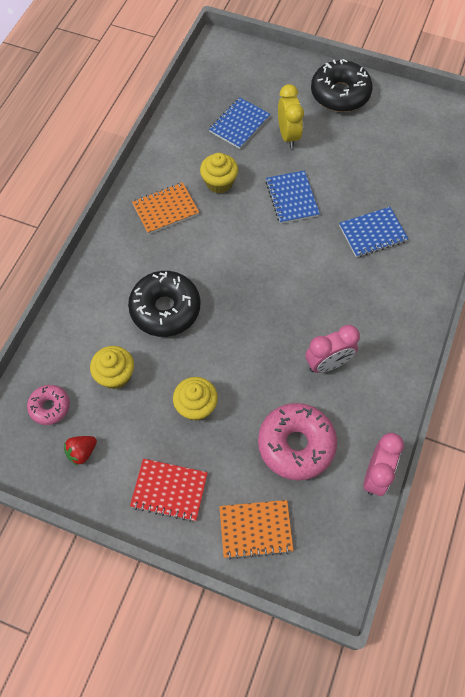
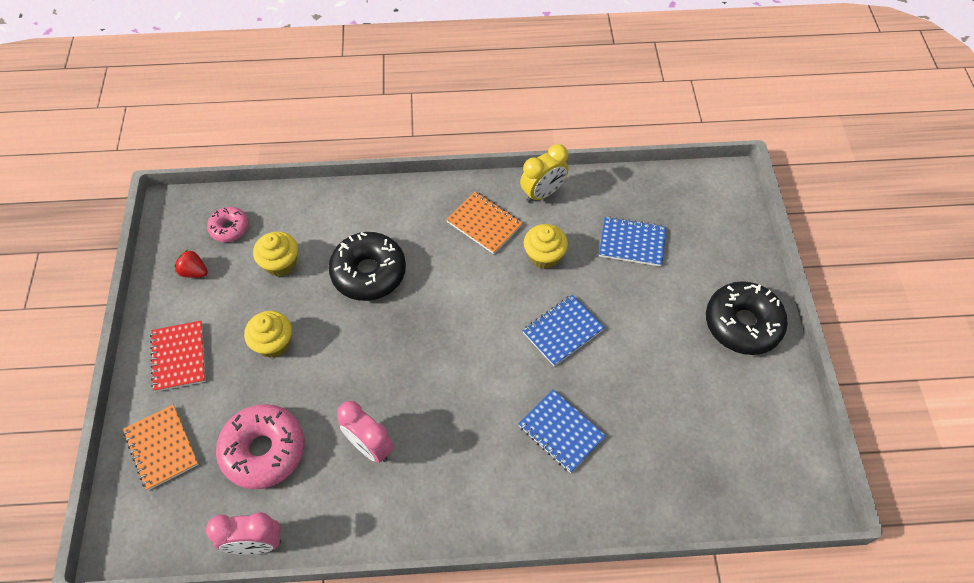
camera: 65 degrees right, 5 degrees down
(288, 136) = (646, 295): yellow clock -> yellow clock (542, 193)

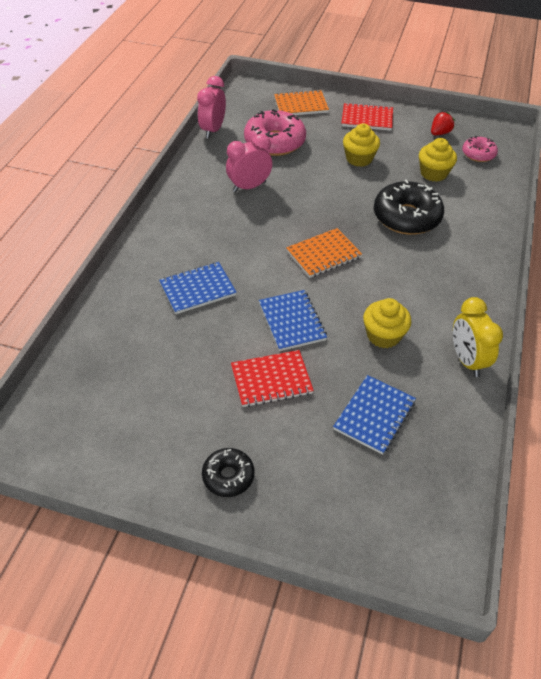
camera: 110 degrees right, 10 degrees down
(484, 224) = (438, 303): orange notebook -> orange notebook (323, 254)
(637, 325) = (271, 380): none -> red notebook
(742, 324) = (228, 476): black donut -> black donut, size x0.55

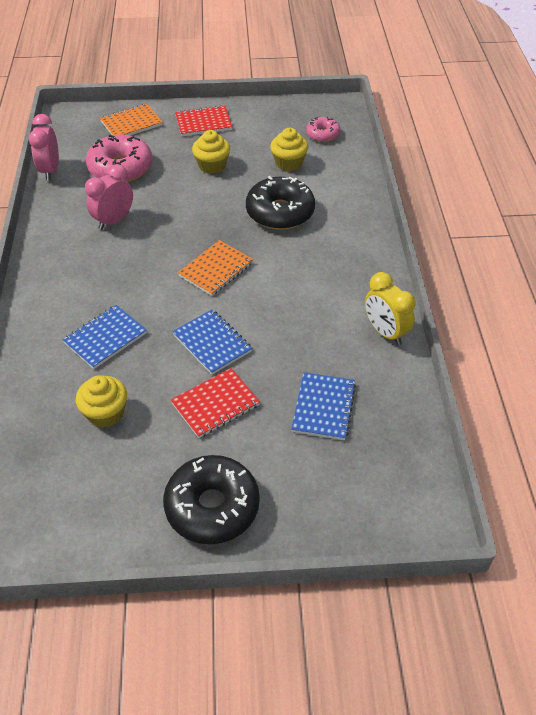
camera: 20 degrees left, 0 degrees up
(228, 476) = (212, 506): black donut -> black donut, size x1.82
(383, 335) = (303, 331): yellow cupcake -> yellow cupcake (105, 413)
(440, 133) = (279, 122): red strawberry -> none

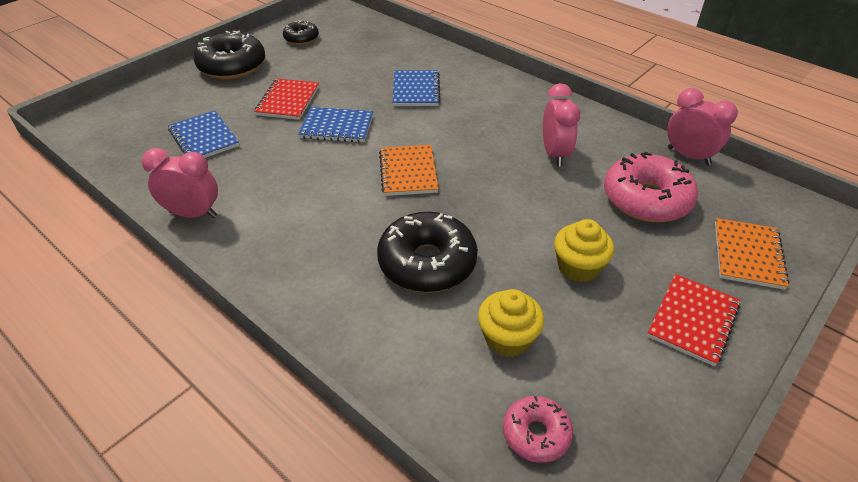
camera: 135 degrees right, 5 degrees down
(96, 504) = (301, 38): none -> black donut
(105, 413) = (353, 64): yellow cupcake -> none
(385, 332) = (193, 214): yellow clock -> pink clock

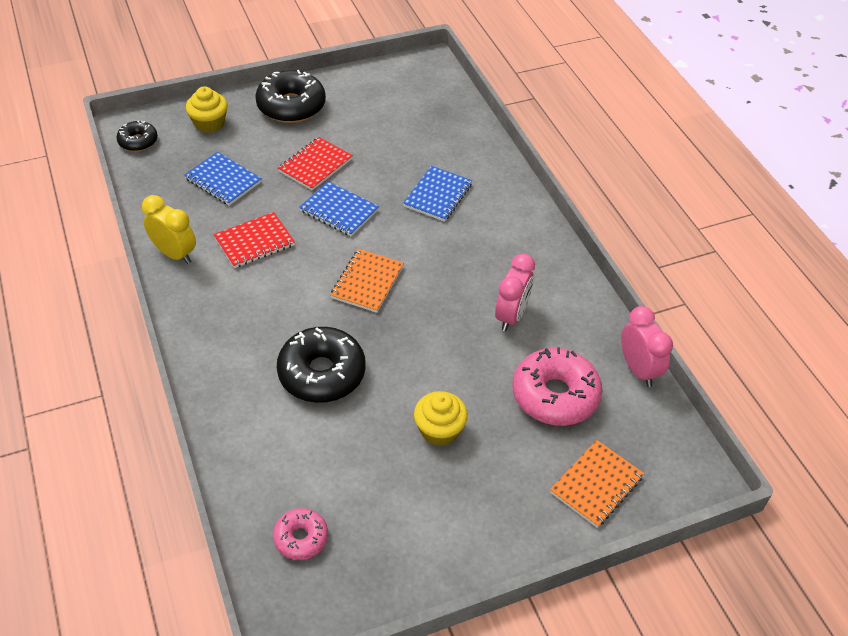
camera: 25 degrees right, 5 degrees up
(193, 214) = (174, 254): pink clock -> yellow clock
(204, 138) = (223, 180): blue notebook -> blue notebook turned 45 degrees counterclockwise
(301, 38) = (374, 93): black donut -> black donut (138, 141)
(507, 338) = (336, 462): yellow cupcake -> yellow cupcake (209, 123)
(692, 320) = (492, 515): red notebook -> red notebook (254, 242)

